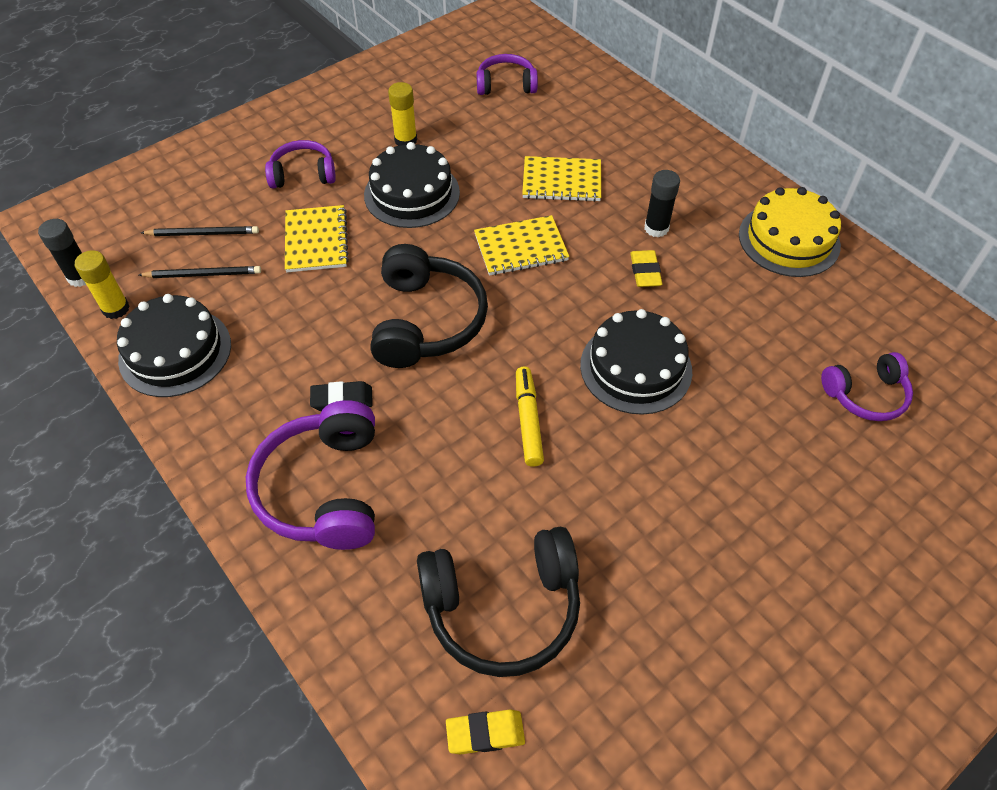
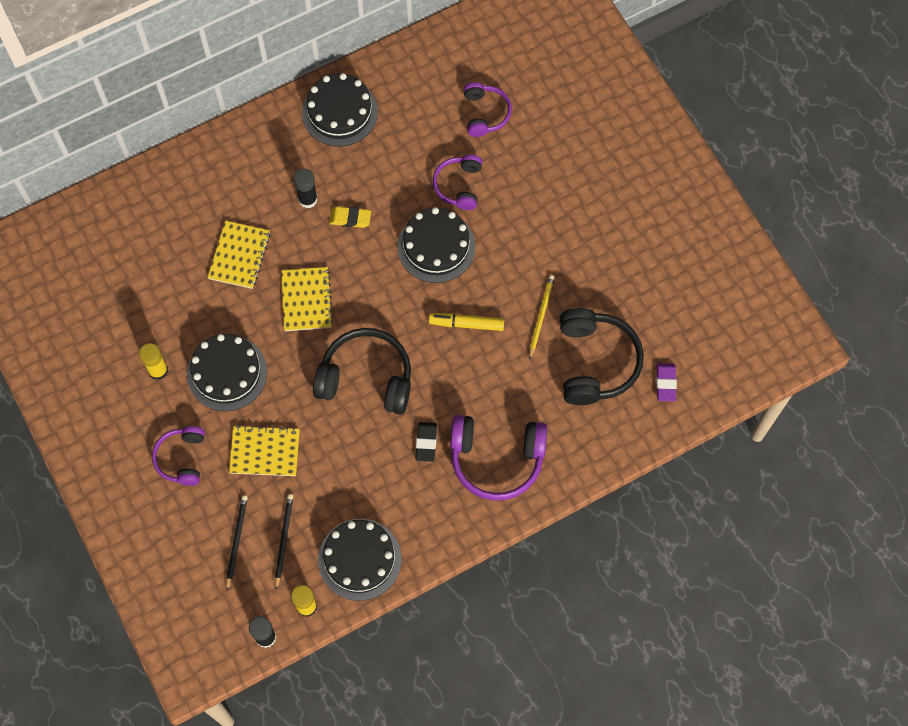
camera: 80 degrees left, 15 degrees up
(485, 733) = (665, 383): yellow eraser -> purple eraser
(506, 85) = (103, 276): purple headphones -> purple headphones (459, 185)
(564, 515) = (541, 316): none -> yellow pencil
(789, 240) = (340, 112): yellow cake -> black cake

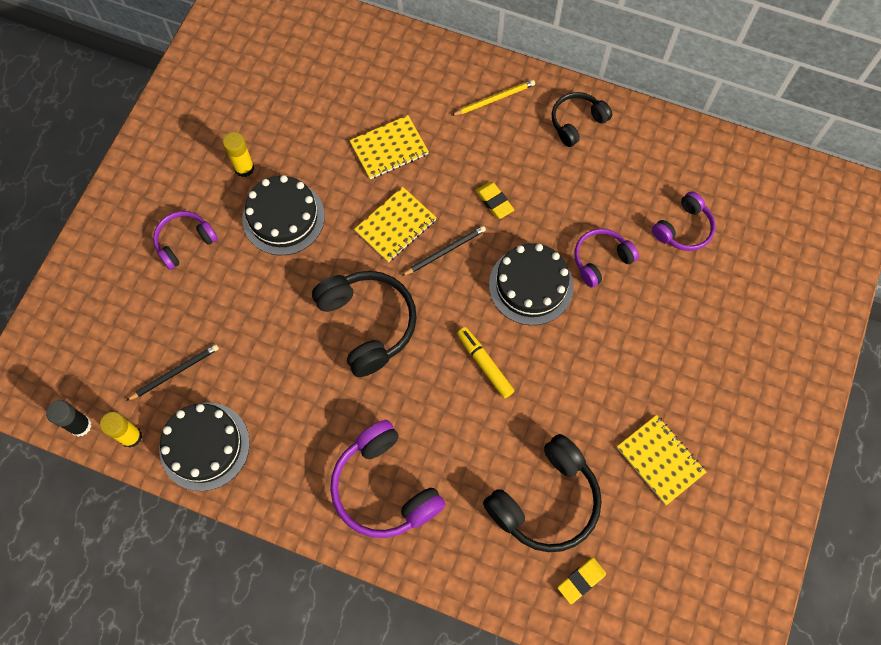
camera: 50 degrees right, 0 degrees up
(236, 541) = (147, 337): black pencil -> black pencil (445, 251)
(265, 452) = (239, 298): yellow notebook -> yellow notebook (660, 460)
(308, 199) = (481, 158): black glue stick -> none
(340, 112) = (577, 122): black cake -> black headphones
(426, 443) = (351, 417): black eraser -> none
(541, 316) = (546, 419): yellow pencil -> yellow pencil (494, 99)
(665, 383) = (581, 580): purple eraser -> yellow eraser

